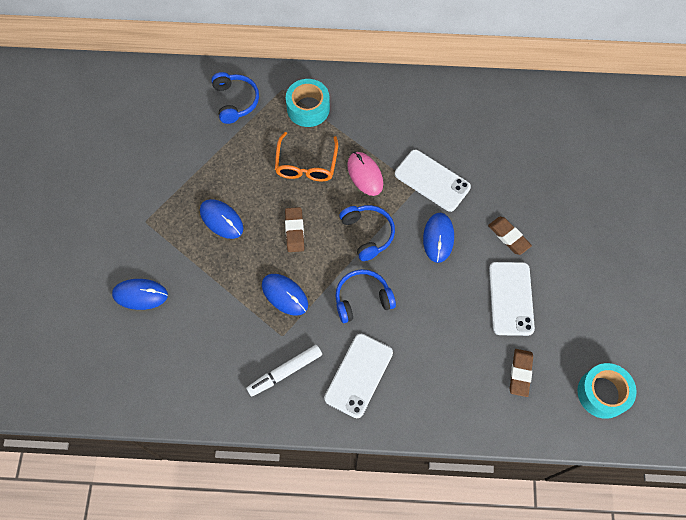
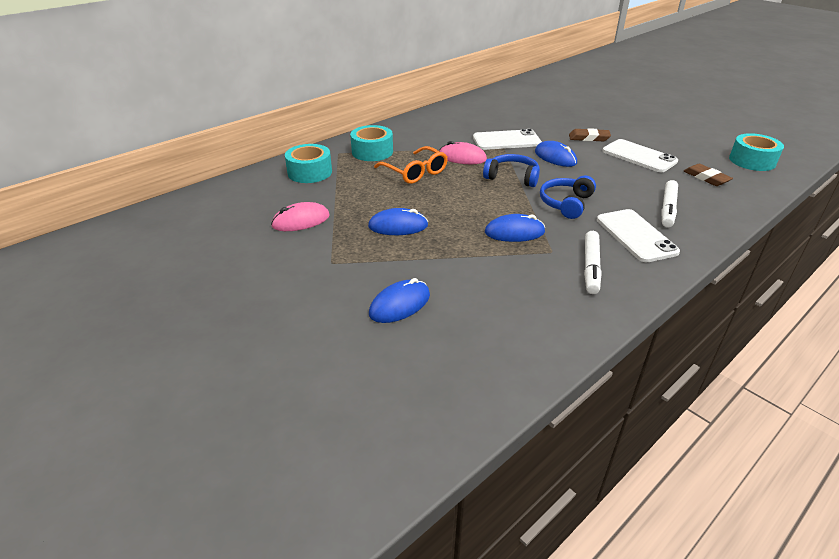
camera: 45 degrees left, 30 degrees down
(171, 159) = (301, 221): none -> pink mouse
(235, 101) = (310, 172): blue headphones -> turquoise tape
(294, 231) = (463, 201): brown eraser -> none
(427, 374) = (668, 209): none -> white marker

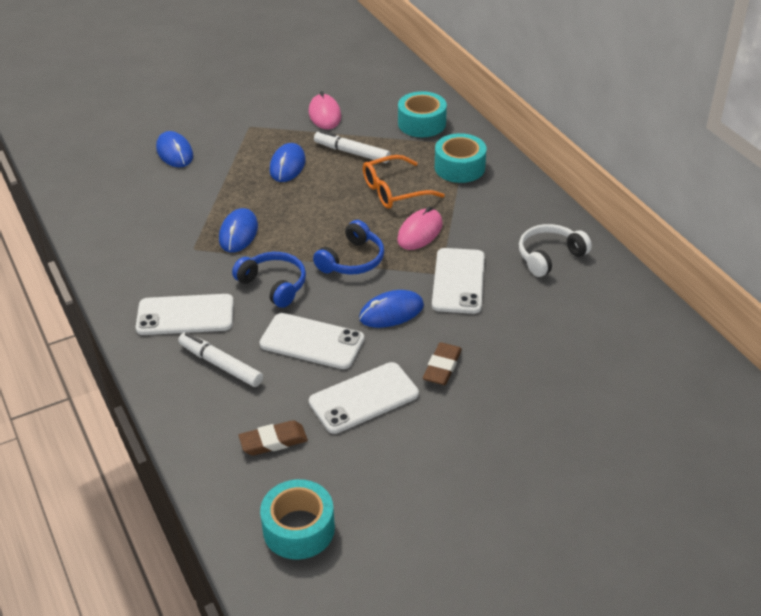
camera: 105 degrees right, 5 degrees up
(462, 118) = (550, 256): none -> white headphones
(591, 267) = (155, 265): white marker -> white marker (352, 152)
(609, 179) = (312, 341): none -> white phone

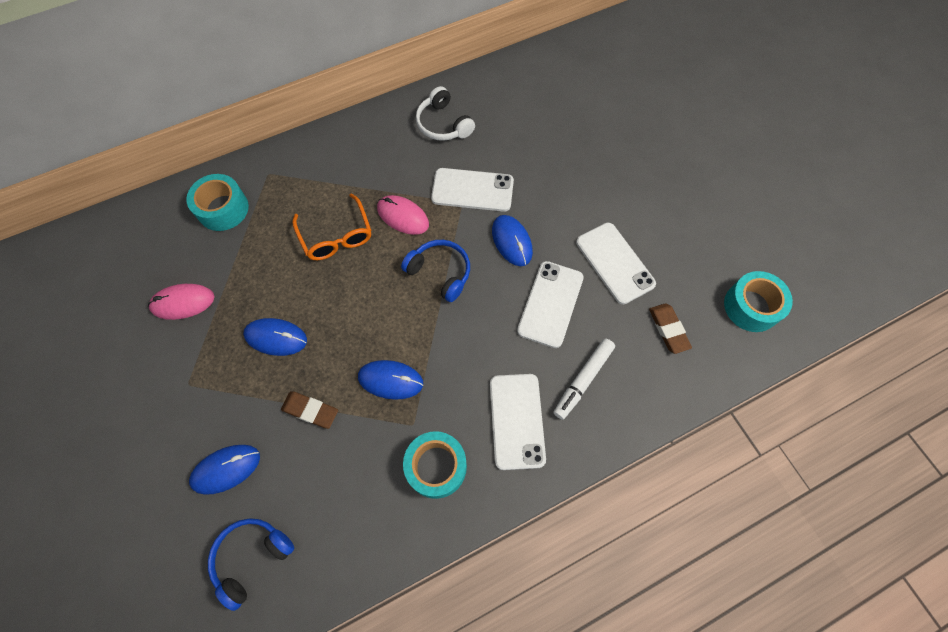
camera: 90 degrees left, 25 degrees up
(273, 285) = (474, 340): blue headphones -> blue headphones (252, 558)
(352, 152) = (263, 274): white marker -> none
(442, 367) = (576, 207): brown eraser -> brown eraser (310, 410)
(459, 167) = (306, 180): turquoise tape -> turquoise tape (436, 467)

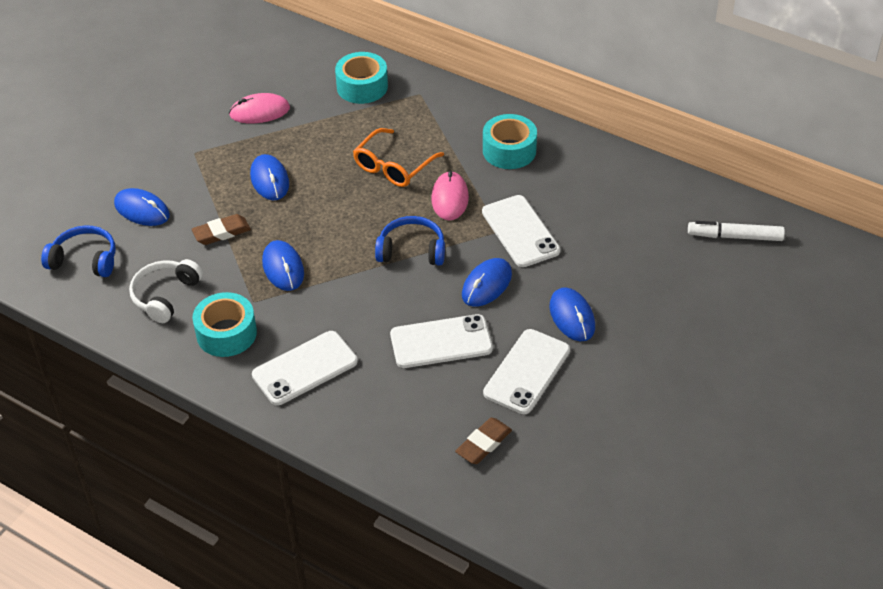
camera: 60 degrees right, 20 degrees down
(183, 302) = (259, 111): pink mouse -> pink mouse turned 60 degrees counterclockwise
(310, 410) = (221, 232): brown eraser -> brown eraser turned 75 degrees clockwise
(440, 273) = (411, 250): blue headphones -> blue headphones turned 90 degrees counterclockwise
(443, 124) = (578, 176): white headphones -> white headphones (165, 296)
(579, 205) = (572, 316): none -> blue mouse
(583, 380) = (379, 399): white marker -> white marker (735, 237)
(751, 306) = (566, 504): turquoise tape -> turquoise tape (509, 150)

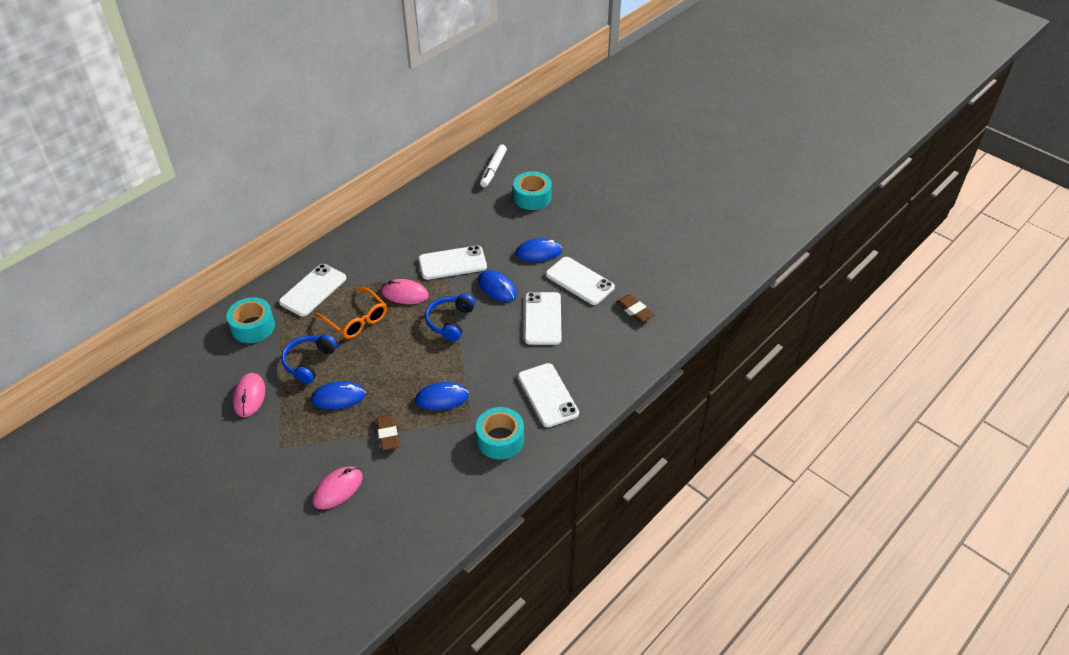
camera: 80 degrees left, 0 degrees up
(84, 260) = (384, 535): blue headphones -> blue headphones (309, 362)
(142, 210) = (338, 489): blue mouse -> pink mouse
(165, 296) = (447, 477): white headphones -> none
(433, 118) = (313, 290): none -> white phone
(509, 150) = (368, 255): turquoise tape -> turquoise tape (532, 197)

